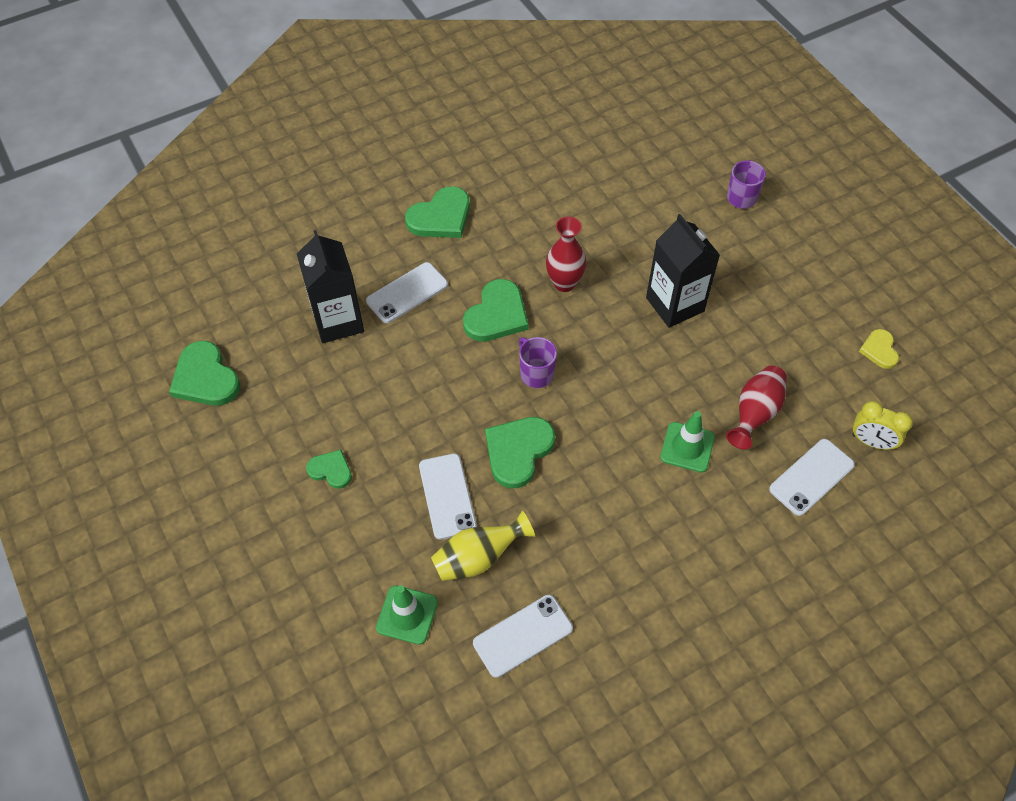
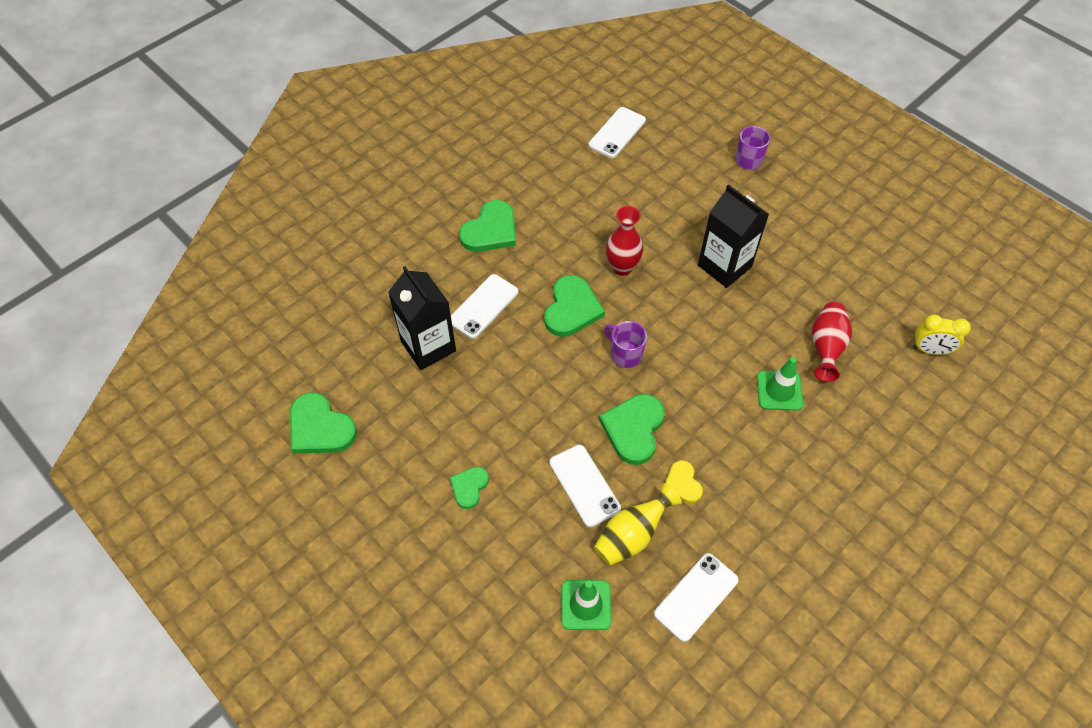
camera: 15 degrees left, 0 degrees up
(331, 470) = (469, 487): green heart -> green heart turned 75 degrees counterclockwise
(811, 477) = (892, 392): white phone -> white phone (617, 133)
(879, 350) = (908, 269): yellow heart -> yellow heart (682, 483)

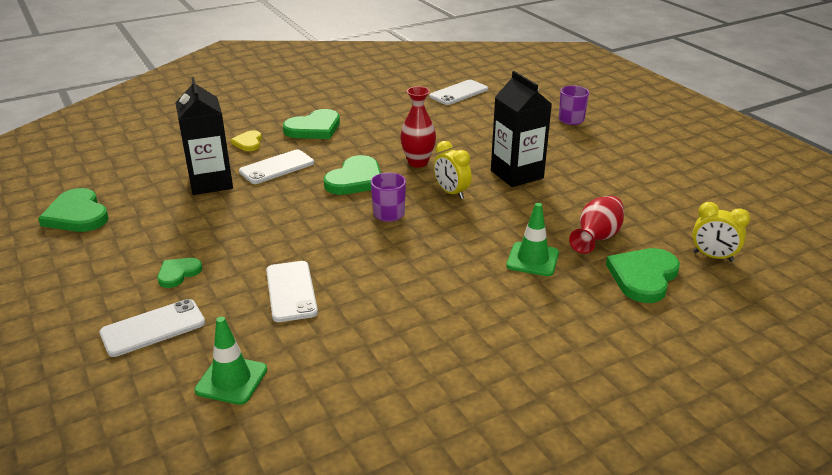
camera: 15 degrees right, 25 degrees down
(632, 535) = (316, 335): yellow vase -> none
(634, 429) = (366, 261): green heart -> green heart (643, 277)
(673, 309) = (451, 193): none -> yellow clock
(682, 483) = (393, 307): yellow heart -> yellow heart (248, 143)
(696, 597) = (357, 398): white phone -> white phone (153, 328)

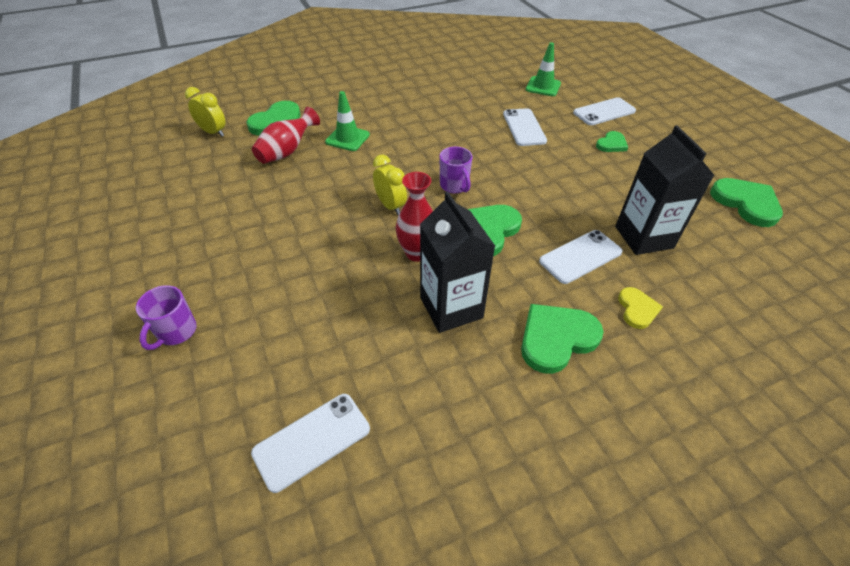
camera: 175 degrees left, 15 degrees up
(517, 174) = (313, 226): black carton -> black carton (451, 307)

